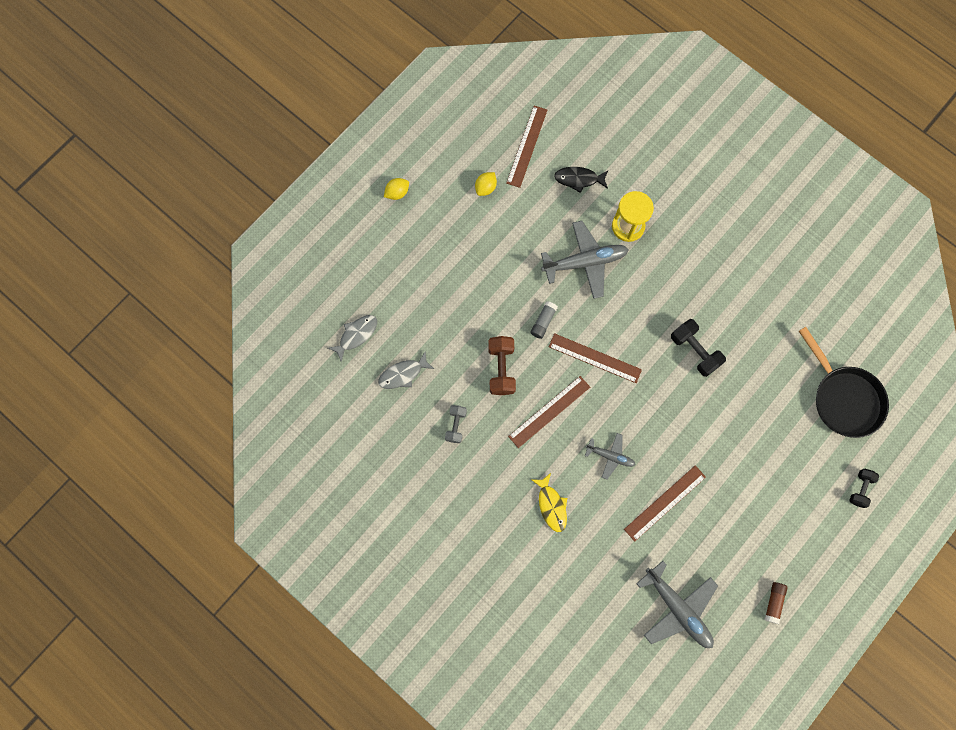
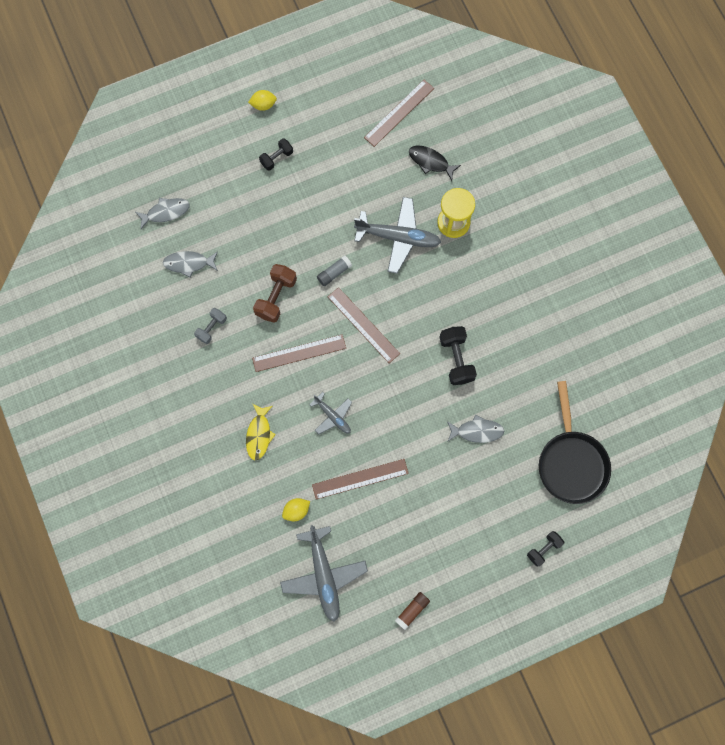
camera: 25 degrees right, 0 degrees up
(435, 237) = (276, 158): none -> black dumbbell
(485, 188) = (343, 134): yellow lemon -> yellow lemon (296, 510)
(747, 409) = (477, 431): none -> grey fish

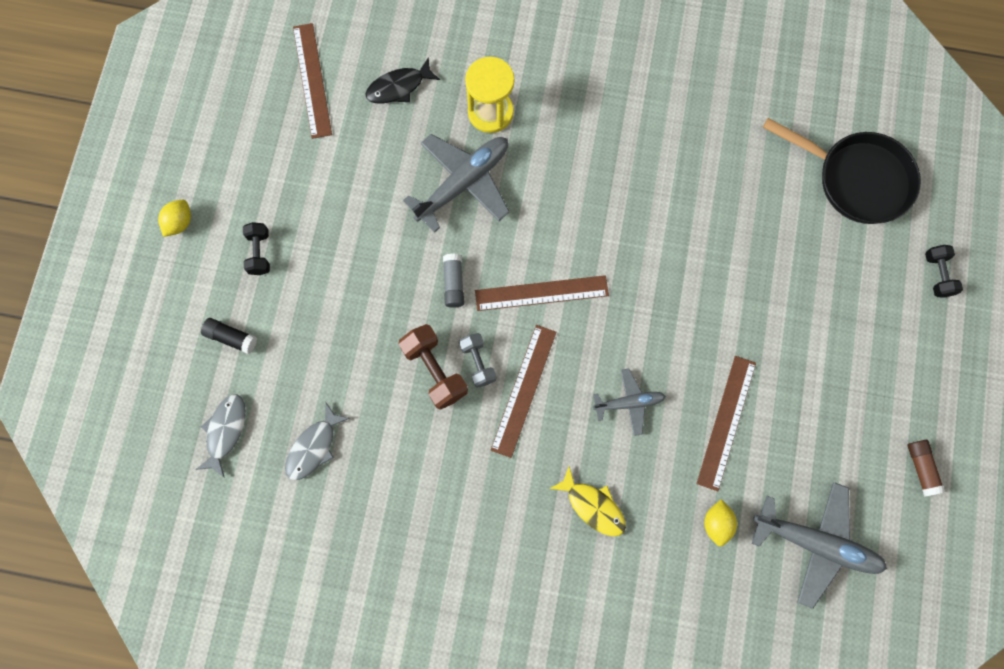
camera: 55 degrees left, 0 degrees up
(211, 328) = (417, 474): grey dumbbell -> grey dumbbell (478, 362)
(218, 178) = (231, 337): none -> black glue stick
(456, 359) = (655, 218): black dumbbell -> none
(477, 431) = (755, 253): grey fish -> none

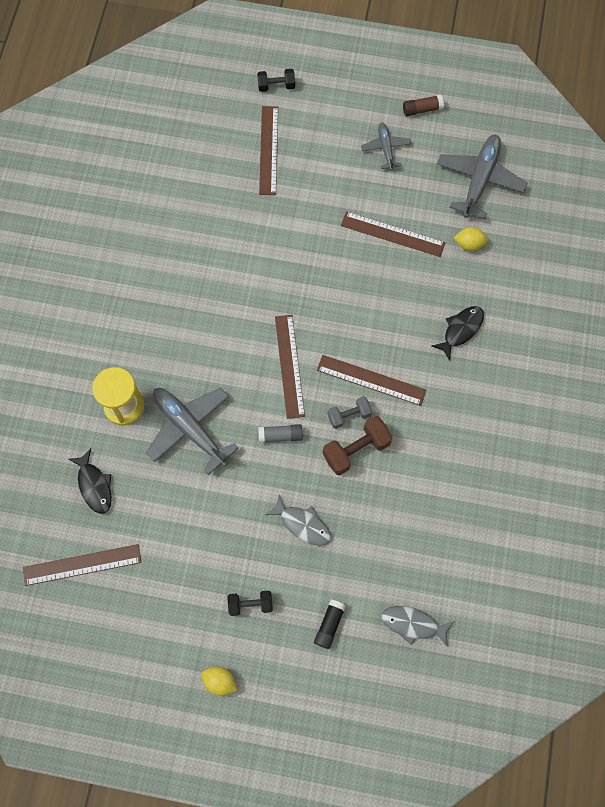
camera: 90 degrees left, 5 degrees down
(314, 447) = (423, 547): grey fish -> grey fish (302, 524)
(593, 506) = (461, 330): yellow fish -> black fish
(629, 403) = (379, 302): grey plane -> grey plane (385, 148)
(839, 266) = (269, 150): none -> brown ruler
(857, 179) = (197, 133): black pan -> none

